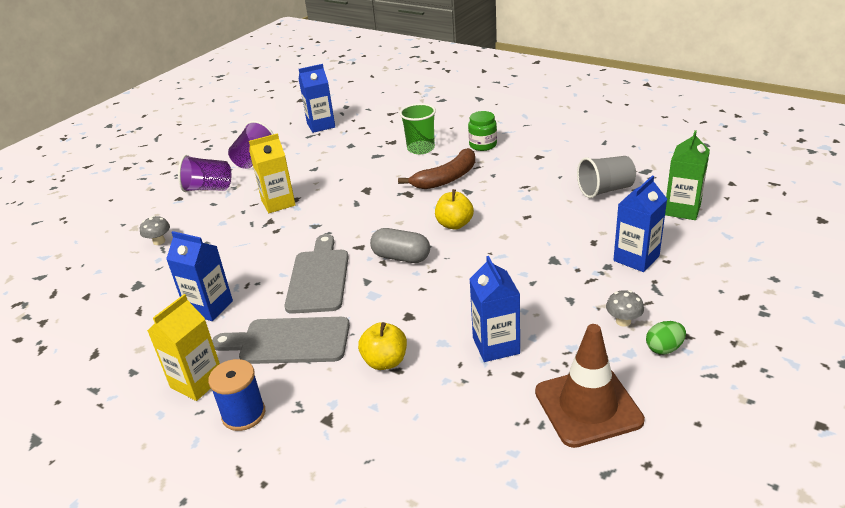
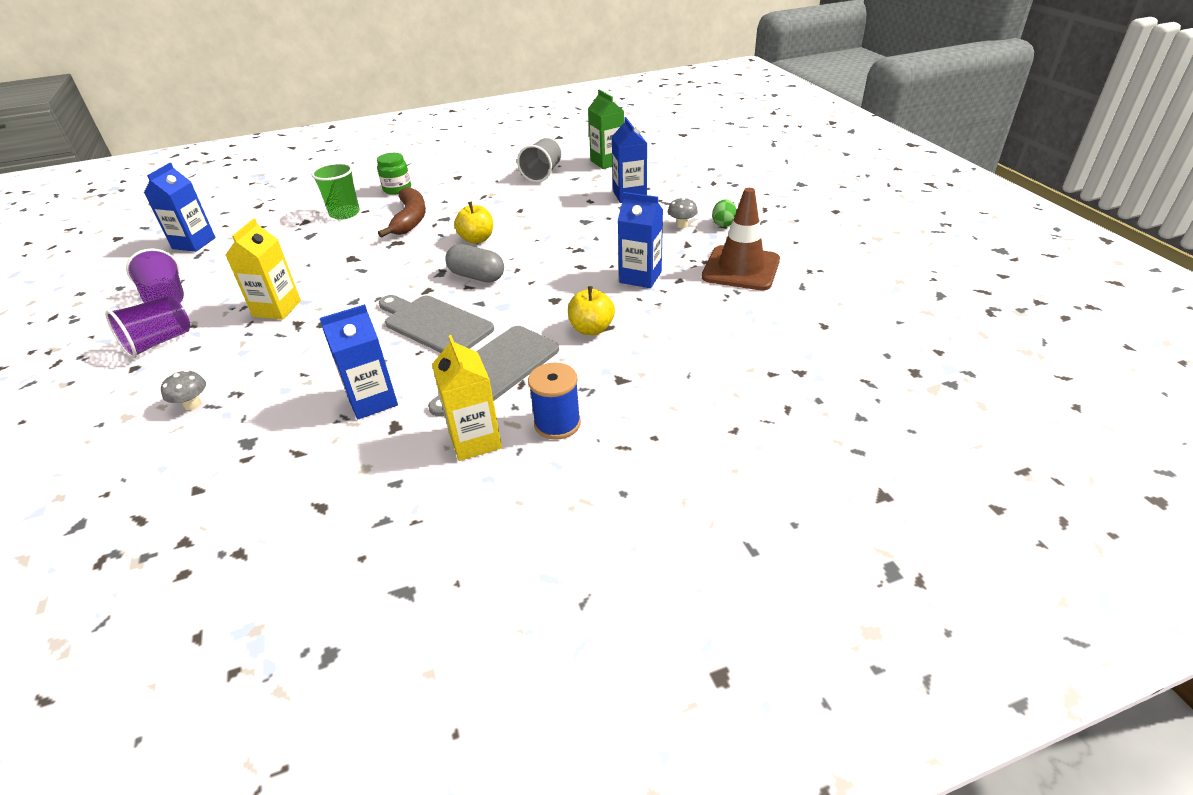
camera: 55 degrees left, 5 degrees up
(401, 257) = (477, 276): grey capsule -> grey capsule turned 60 degrees clockwise

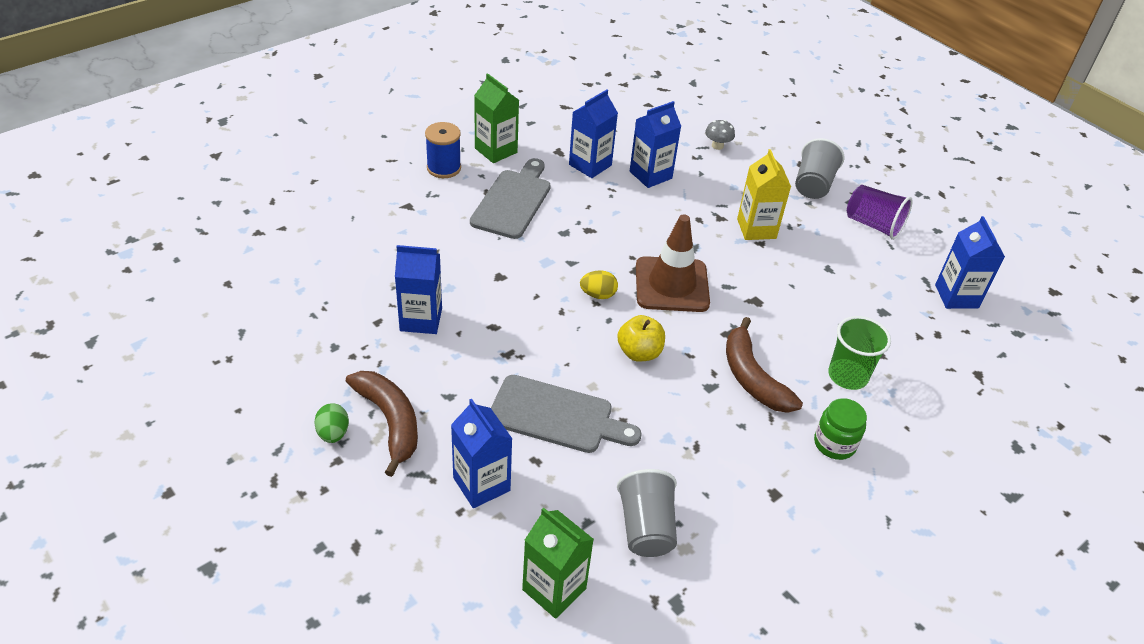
camera: 155 degrees right, 5 degrees up
(159, 342) = (813, 185): purple cup -> grey cup
(315, 378) = (650, 175): none -> blue carton
(434, 324) = (596, 233): grey cutting board -> grey cutting board (556, 416)
(475, 440) = (496, 150): yellow carton -> green carton
(477, 276) = (598, 295): grey capsule -> yellow egg
(591, 329) = (449, 248): yellow apple -> none
(682, 225) = (390, 421): grey mushroom -> brown banana
(741, 268) = (309, 349): brown traffic cone -> brown traffic cone (672, 285)

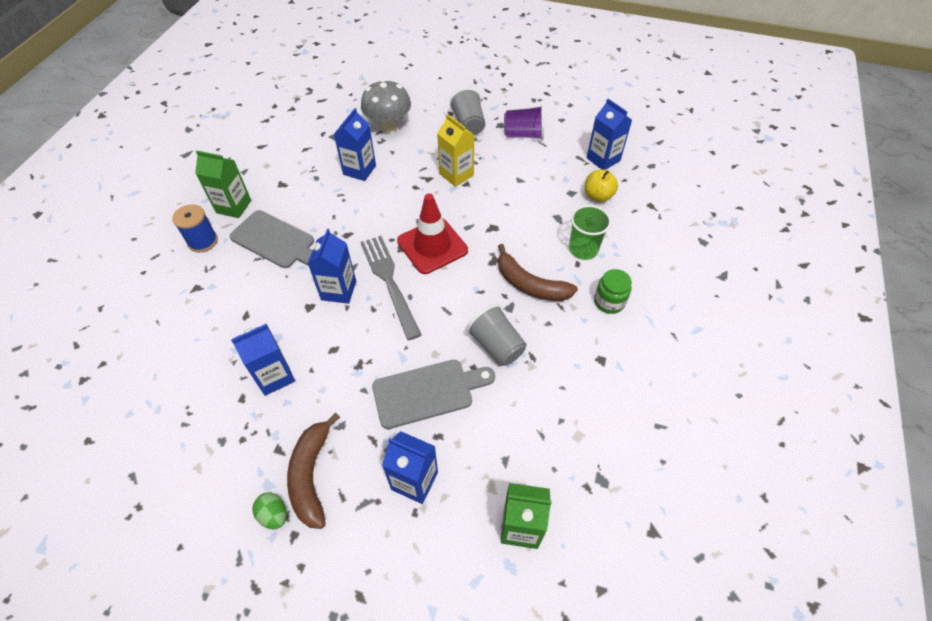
camera: 30 degrees left, 10 degrees up
(390, 421) = (311, 475): brown banana -> brown banana turned 120 degrees counterclockwise
(513, 201) = (276, 241): grey cutting board -> grey cutting board turned 135 degrees clockwise
(590, 165) = (312, 183): blue carton -> blue carton (338, 290)
(598, 295) = (389, 281): yellow egg -> grey fork
(639, 352) = (447, 309): yellow apple -> yellow apple (598, 196)
(646, 528) = (544, 438): grey cup -> grey cup (496, 346)
(672, 285) = (432, 246): brown traffic cone -> red traffic cone
(717, 146) = (388, 126): grey mushroom -> grey mushroom, size x2.13

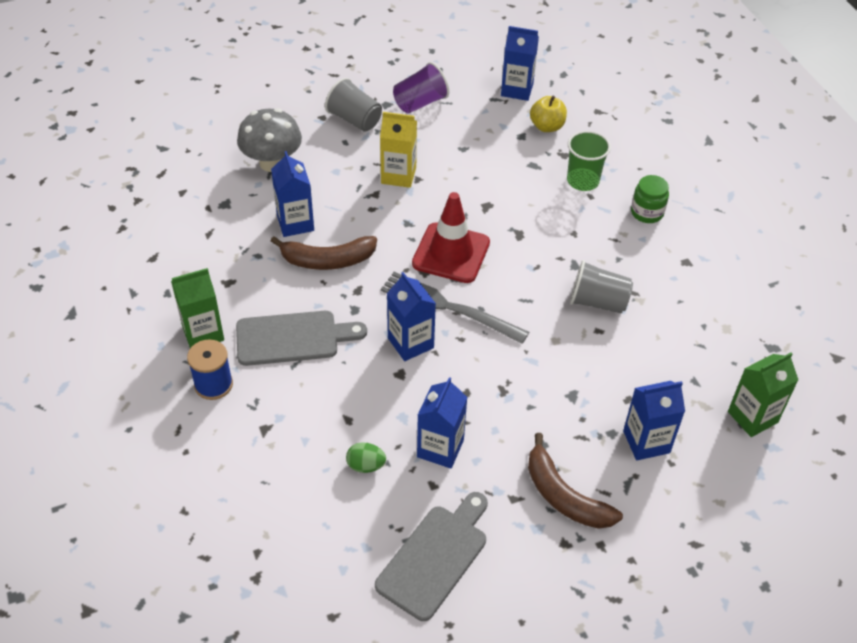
camera: 40 degrees left, 5 degrees down
(274, 515) = (568, 543): green egg -> green egg (366, 465)
(427, 392) = (583, 373): grey cutting board -> grey cutting board (435, 557)
(530, 284) = (571, 236): brown banana -> brown banana (327, 260)

